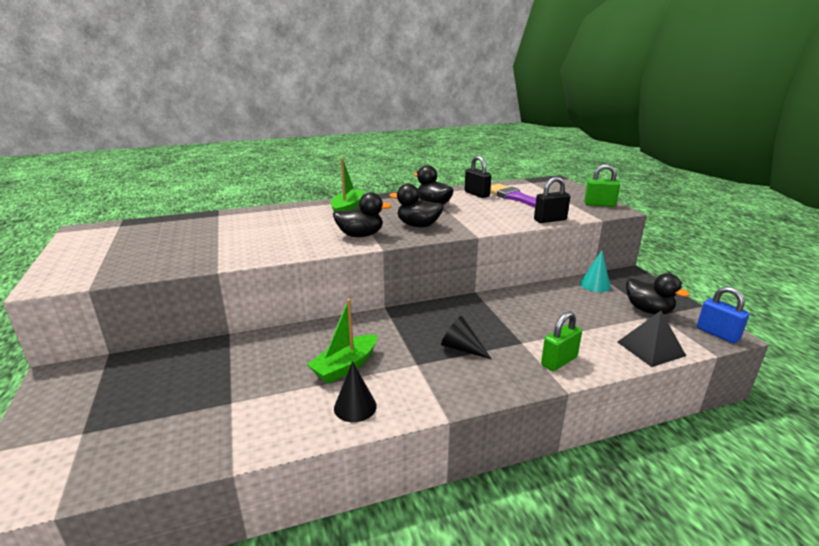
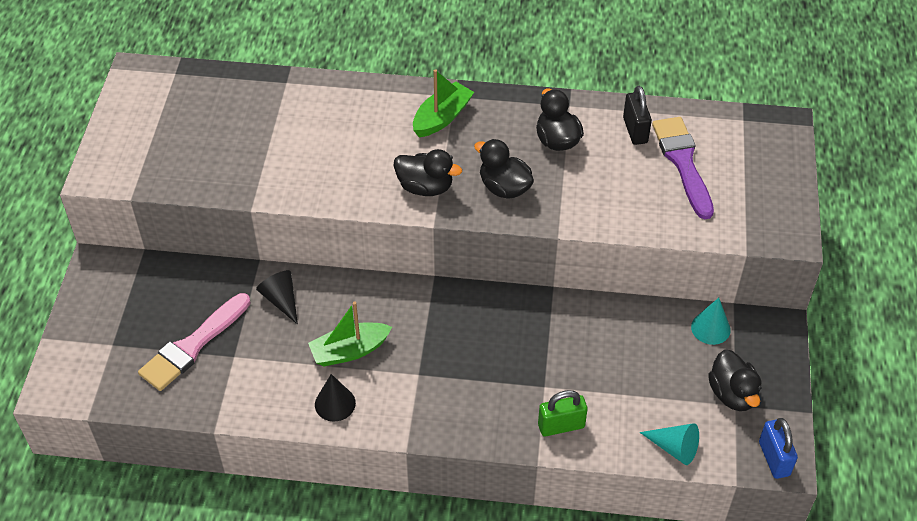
camera: 25 degrees right, 25 degrees up
(182, 407) = (193, 345): none -> pink brush
(461, 348) = (476, 370): black cone -> black cone (281, 300)
(550, 220) = (677, 231): black padlock -> none
(599, 204) = (782, 215): green padlock -> none
(651, 348) = (674, 448): black pyramid -> turquoise cone

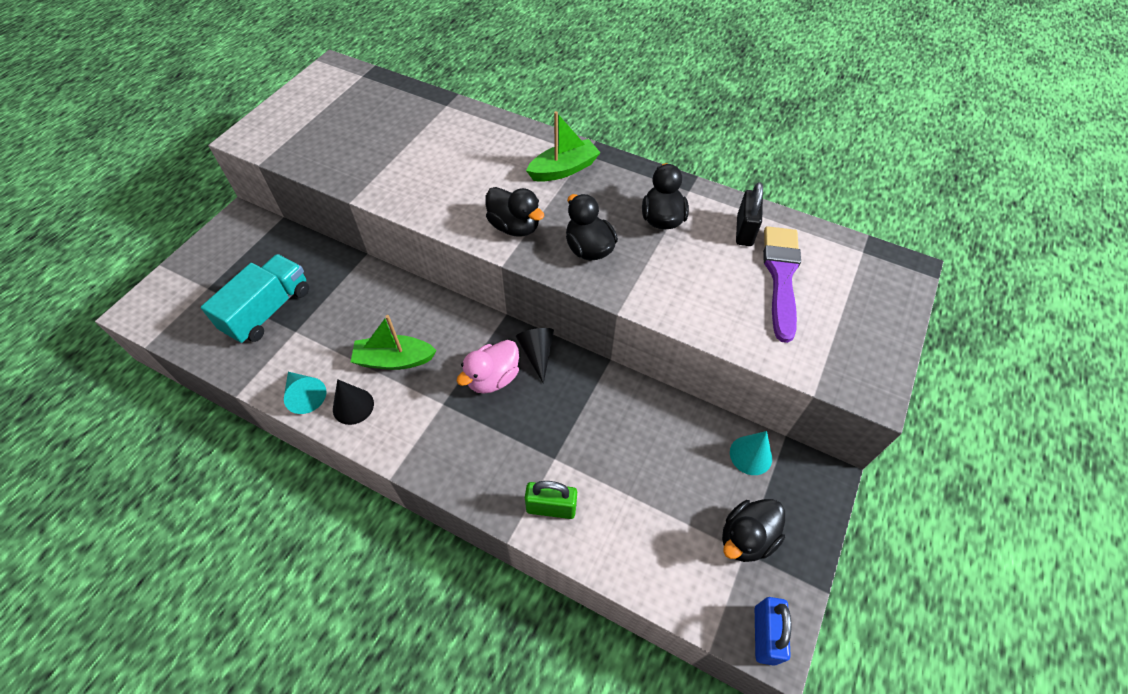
camera: 20 degrees right, 5 degrees up
(193, 345) = (268, 310): pink brush -> turquoise truck
(281, 300) = (363, 294): black cone -> black cone (537, 353)
(453, 337) = (492, 378): none -> pink duck
(674, 448) = (658, 578): turquoise cone -> turquoise cone (305, 395)
(732, 394) = (746, 538): black duck -> black duck turned 45 degrees clockwise

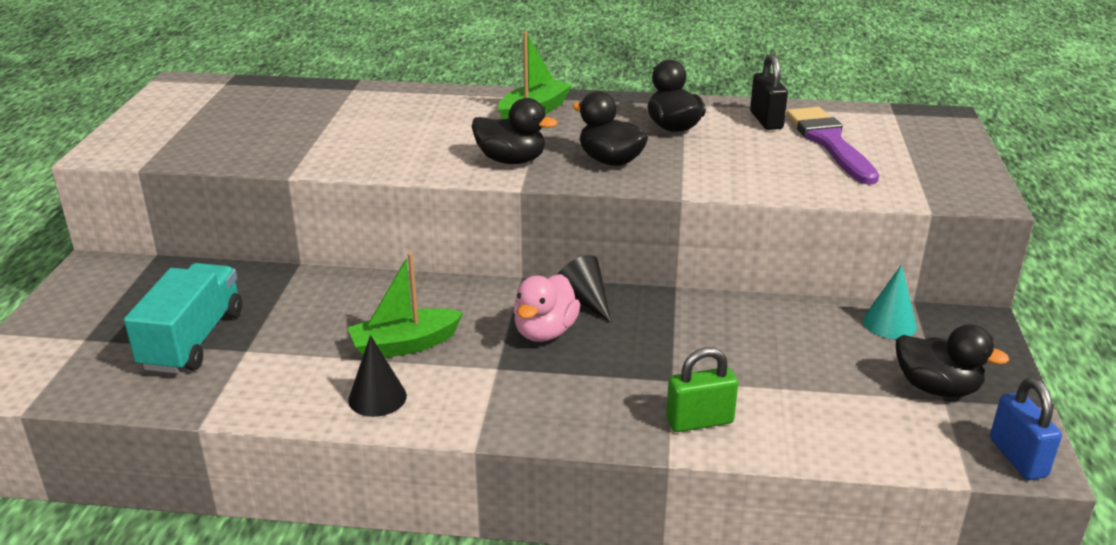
camera: 20 degrees left, 25 degrees down
(305, 395) = (302, 404): turquoise cone -> none
(746, 538) = (936, 388): black duck -> black duck turned 90 degrees counterclockwise

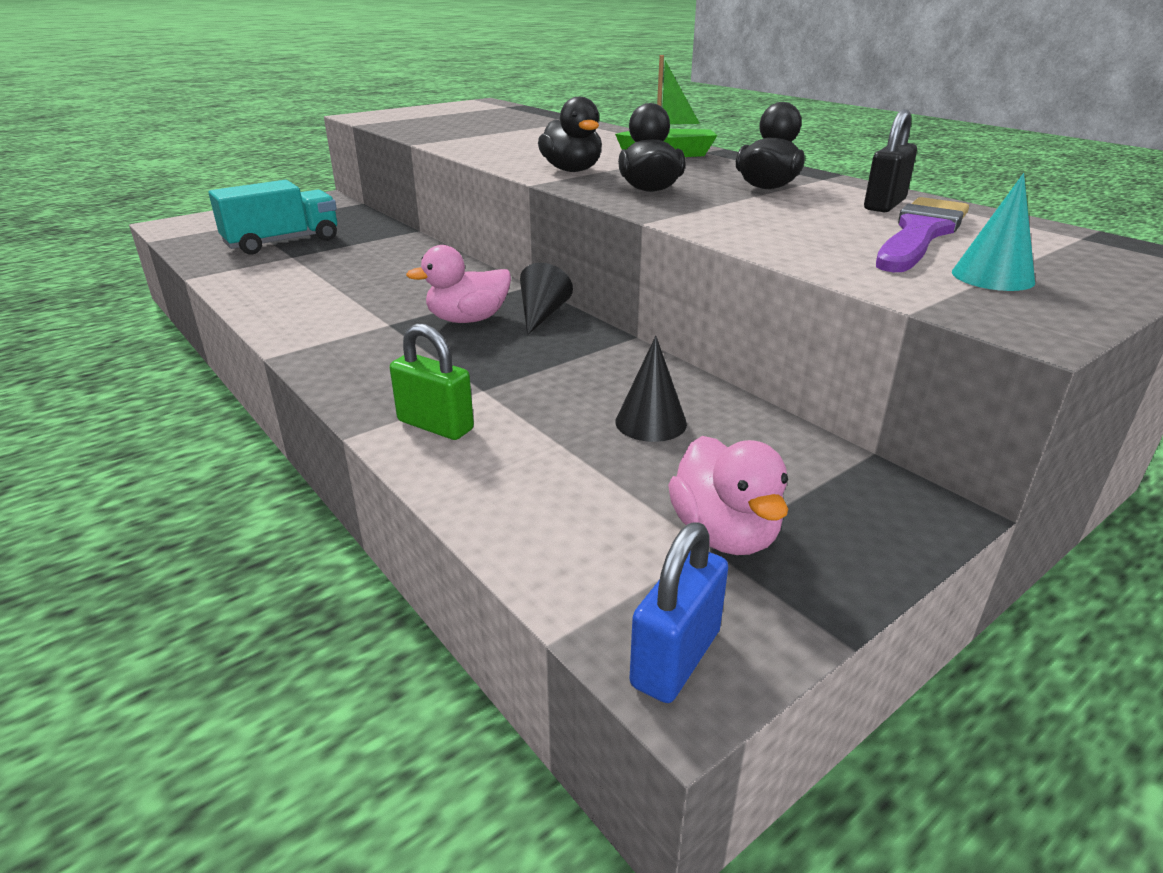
camera: 45 degrees right, 0 degrees up
(377, 398) = (289, 306): black cone -> black cone (650, 422)
(404, 345) = (370, 288): green boat -> none
(889, 323) = (795, 455): turquoise cone -> turquoise cone (992, 277)
(936, 388) = (724, 534): black duck -> pink duck

